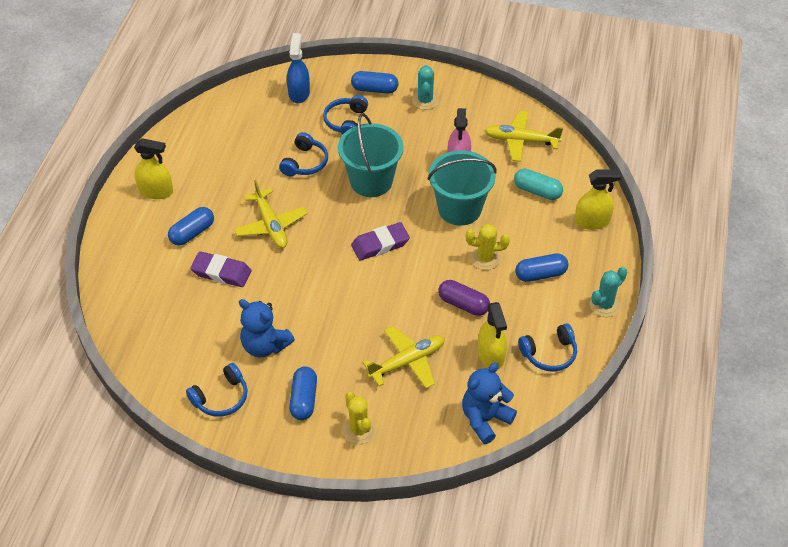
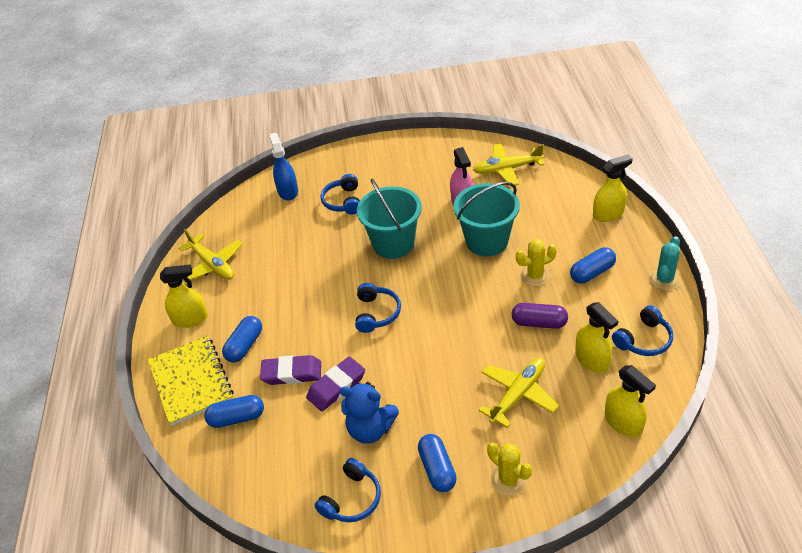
camera: 15 degrees left, 5 degrees down
(133, 249) = (191, 381): none -> yellow notebook
(271, 225) = (319, 313): yellow plane -> yellow plane (212, 265)
(305, 163) = (324, 247): blue headphones -> blue headphones (377, 313)
(374, 89) = (355, 168): blue capsule -> blue capsule (237, 418)
(380, 244) = (432, 295): purple eraser -> purple eraser (336, 386)
(425, 101) = (405, 163): turquoise cactus -> none
(485, 419) = (623, 422): blue teddy bear -> yellow spray bottle
(537, 191) = (546, 204): turquoise capsule -> none

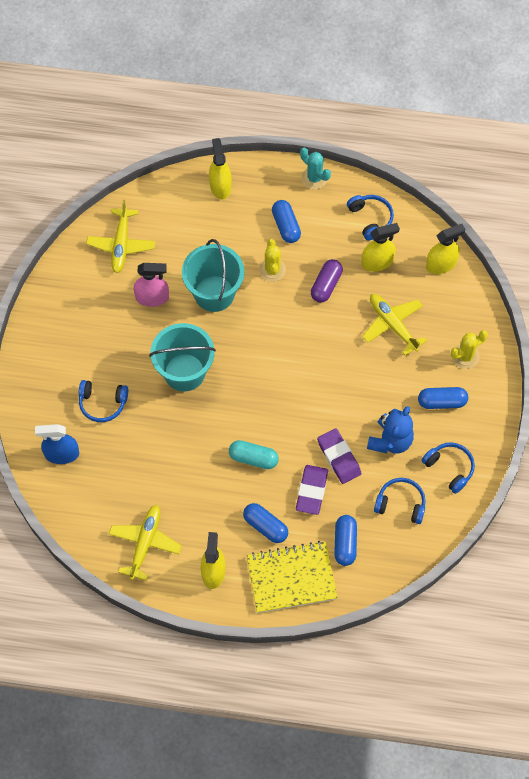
camera: 80 degrees left, 20 degrees up
(212, 265) = (145, 543): yellow plane -> yellow plane turned 45 degrees counterclockwise
(317, 317) = (253, 458): none -> turquoise capsule
(377, 313) = (268, 407): blue headphones -> blue headphones (401, 503)

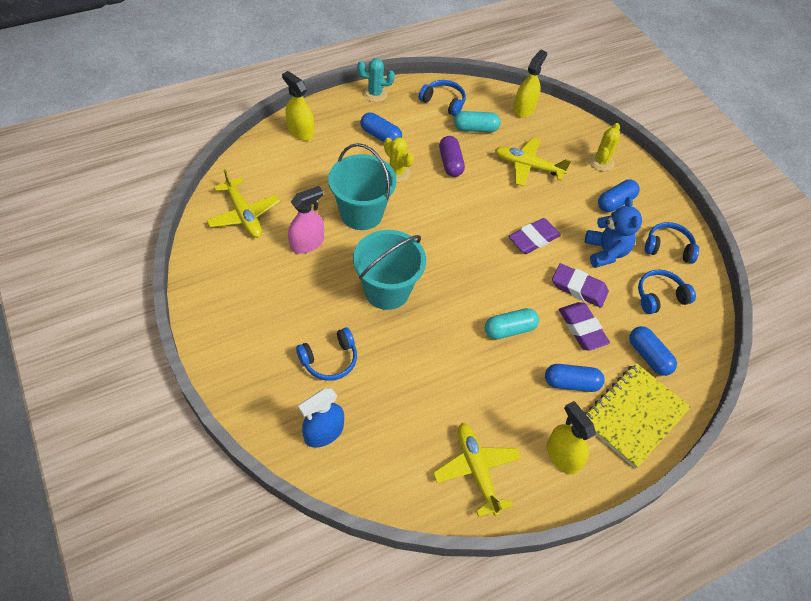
camera: 40 degrees left, 10 degrees down
(338, 395) = (533, 239): none -> purple eraser
(377, 262) = (475, 129): yellow spray bottle -> turquoise capsule

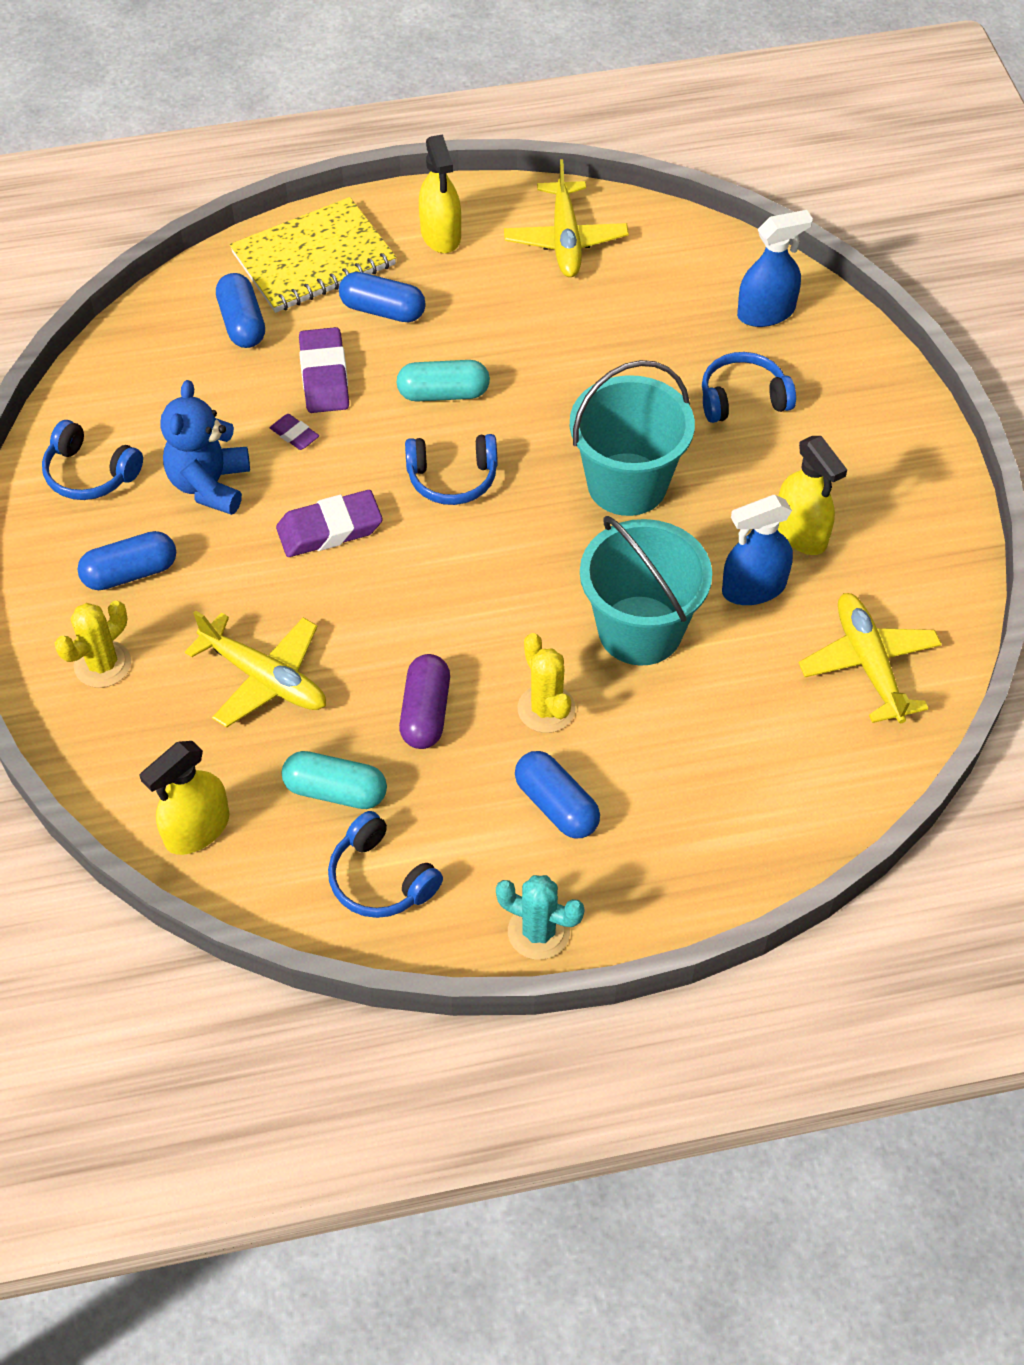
camera: 160 degrees left, 0 degrees up
(300, 131) = (734, 846): yellow spray bottle -> yellow spray bottle (801, 533)
(307, 243) = (753, 588): pink spray bottle -> blue spray bottle
(578, 288) = (294, 435): purple eraser -> purple eraser, size x0.53
(659, 296) = (164, 400): blue headphones -> blue headphones (452, 478)

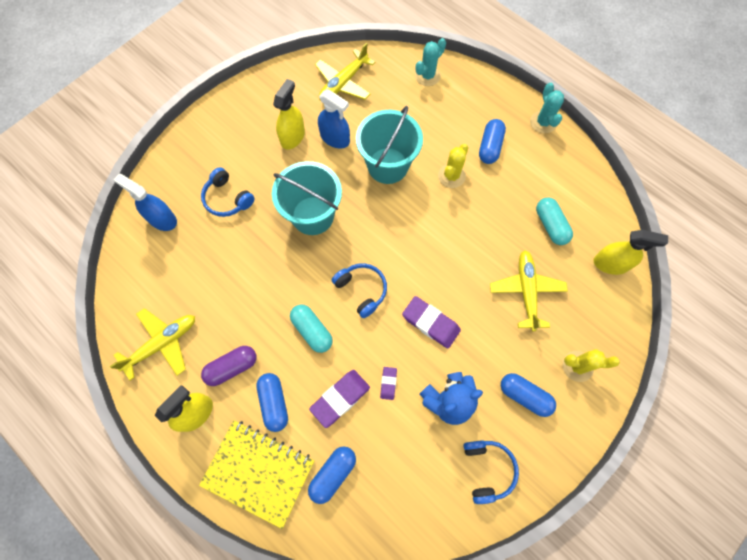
camera: 125 degrees left, 15 degrees up
(380, 879) = (570, 184): blue headphones -> none
(425, 713) = (489, 217): purple capsule -> purple capsule (232, 367)
(790, 807) = (427, 76): none -> turquoise cactus

